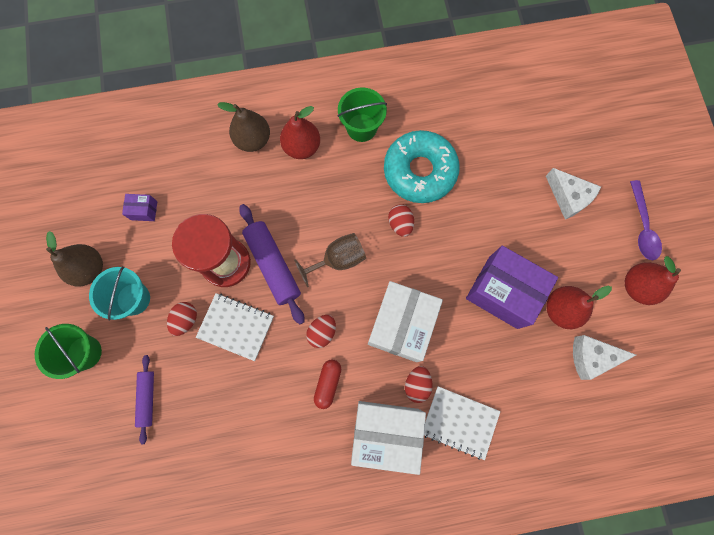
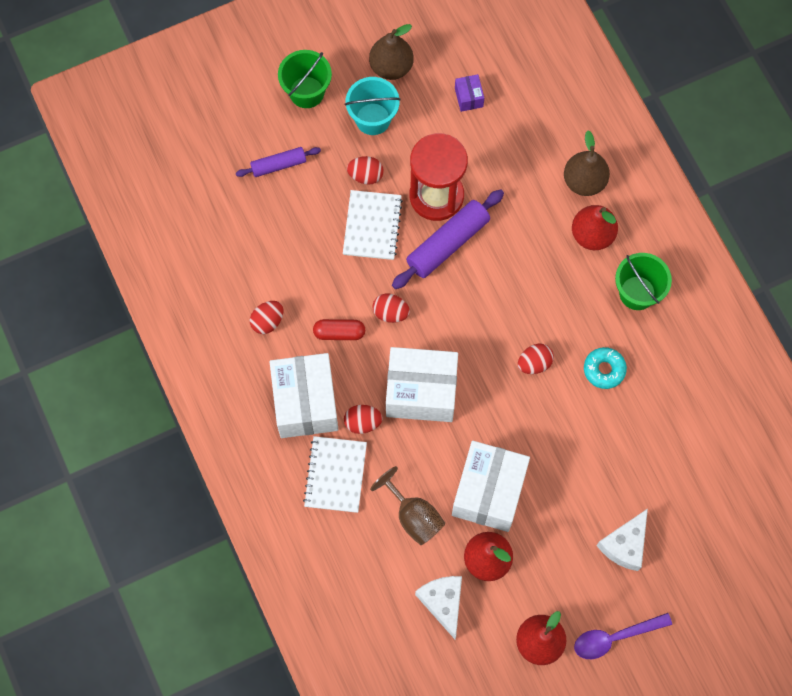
camera: 75 degrees right, 5 degrees down
(298, 449) = (267, 321): none -> red egg
(338, 259) = (474, 308): brown goblet -> brown goblet (413, 516)
(419, 171) = (604, 370): turquoise donut -> turquoise donut, size x0.49
(503, 292) = (489, 492): purple box -> white box

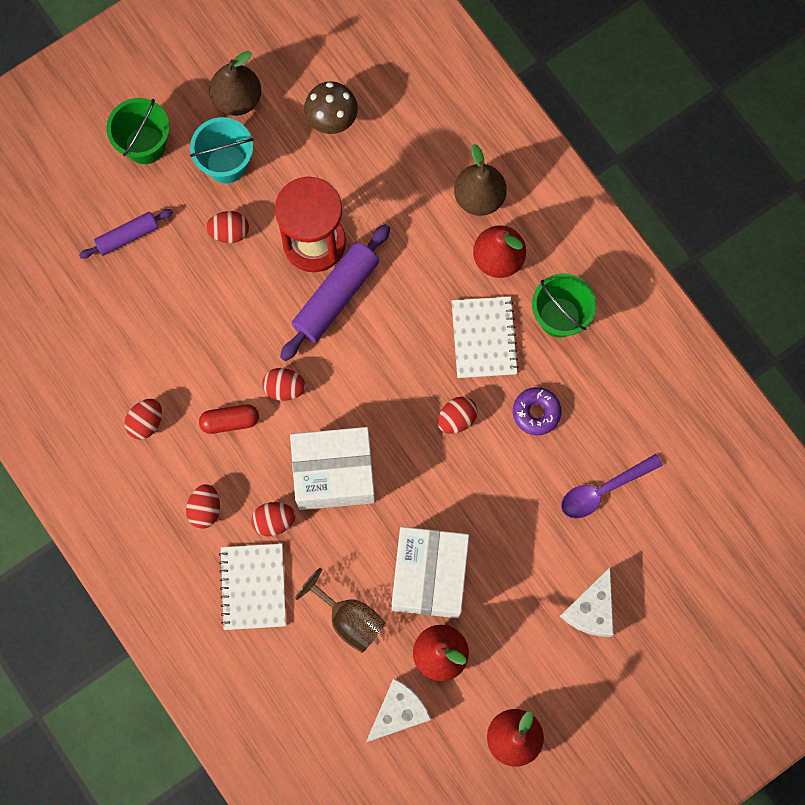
camera: 10 degrees left, 5 degrees up
(305, 402) = (205, 509): white box -> red egg
(372, 226) = (247, 290): white notebook -> white notebook (484, 338)
(443, 603) = (398, 712): white cheese -> white cheese turned 75 degrees clockwise
(468, 97) = (332, 120): purple box -> brown mushroom
(604, 370) = (536, 412): turquoise donut -> purple donut
(614, 637) = (596, 717): purple spoon -> purple spoon (602, 490)

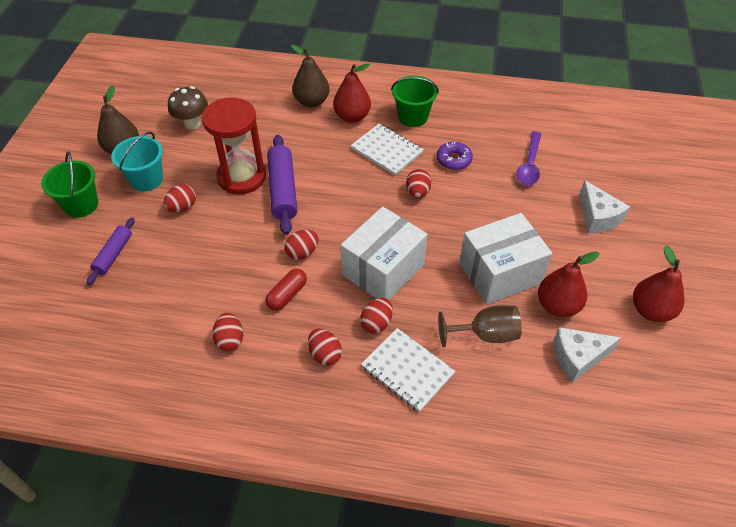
camera: 45 degrees left, 25 degrees down
(398, 712) = (578, 357): white cheese -> white cheese turned 105 degrees counterclockwise
(429, 576) = (499, 273): white box -> white box turned 75 degrees counterclockwise

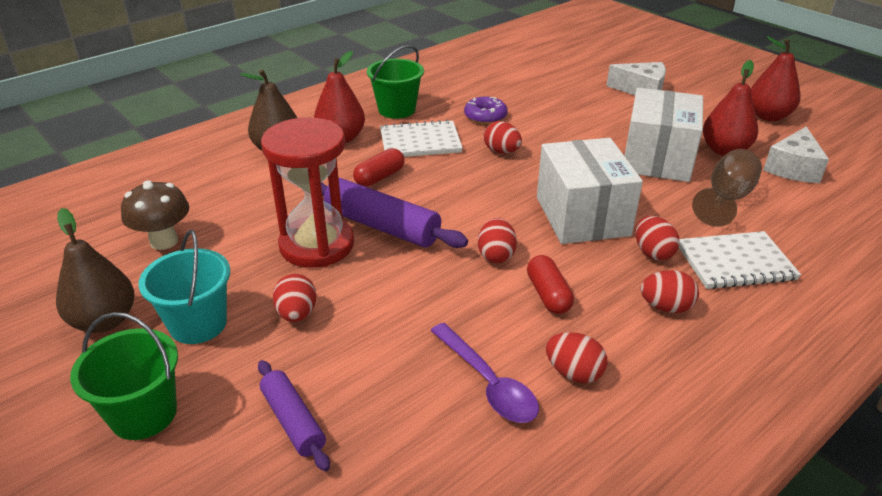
camera: 50 degrees left, 15 degrees down
(329, 159) = (379, 177): none -> red capsule
(529, 165) = (543, 89): purple spoon -> purple spoon (488, 383)

